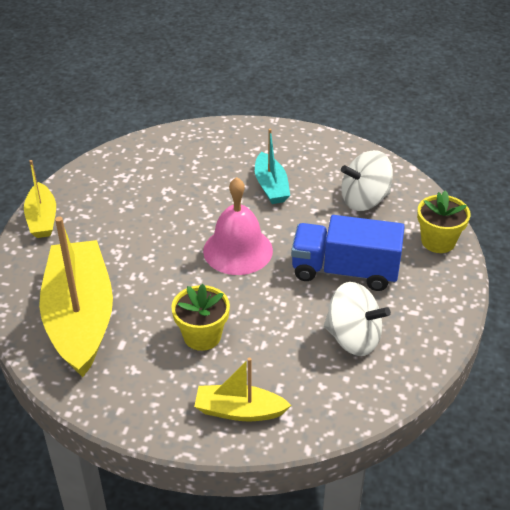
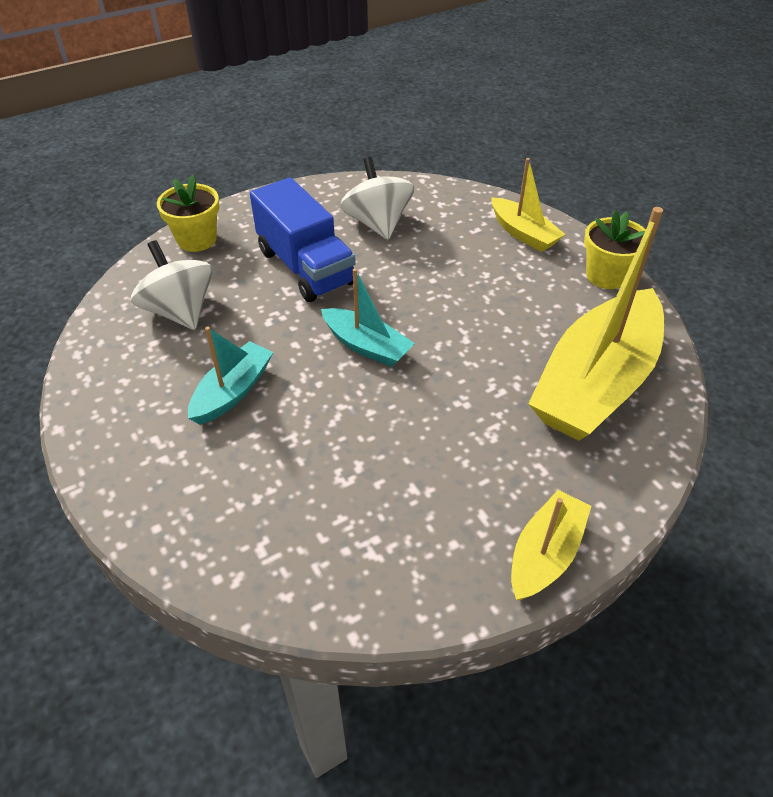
camera: 135 degrees left, 5 degrees up
(202, 336) = (493, 295): yellow flower pot -> yellow flower pot (606, 276)
(238, 250) = (366, 346): pink bell -> turquoise boat
(364, 200) = (180, 311): white spinning top -> white spinning top turned 150 degrees counterclockwise

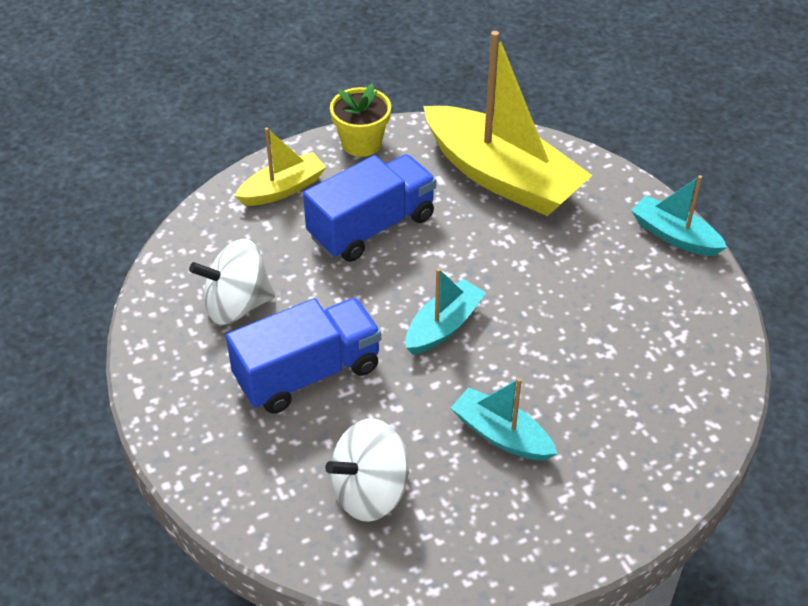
camera: 85 degrees left, 0 degrees up
(197, 239) = (230, 485): yellow flower pot -> none
(489, 290) = (371, 227): none -> blue truck
(545, 554) = (674, 236): yellow boat -> turquoise boat

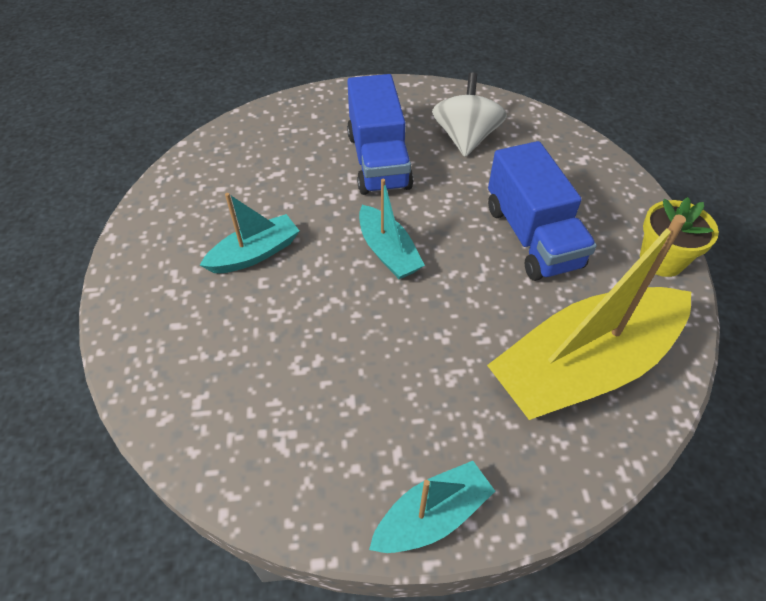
camera: 110 degrees right, 5 degrees up
(282, 189) = (600, 189): yellow boat -> none
(370, 491) = (255, 168): white spinning top -> none

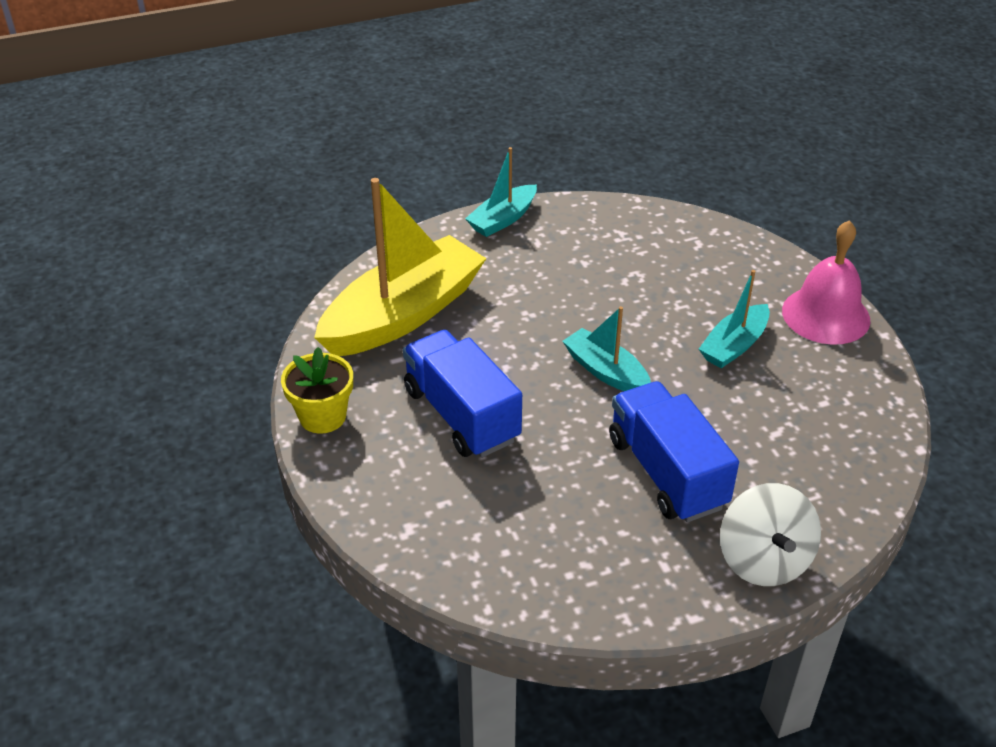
camera: 165 degrees right, 10 degrees down
(143, 268) = (826, 315): none -> pink bell
(465, 138) = (569, 529): white spinning top -> white spinning top (763, 560)

